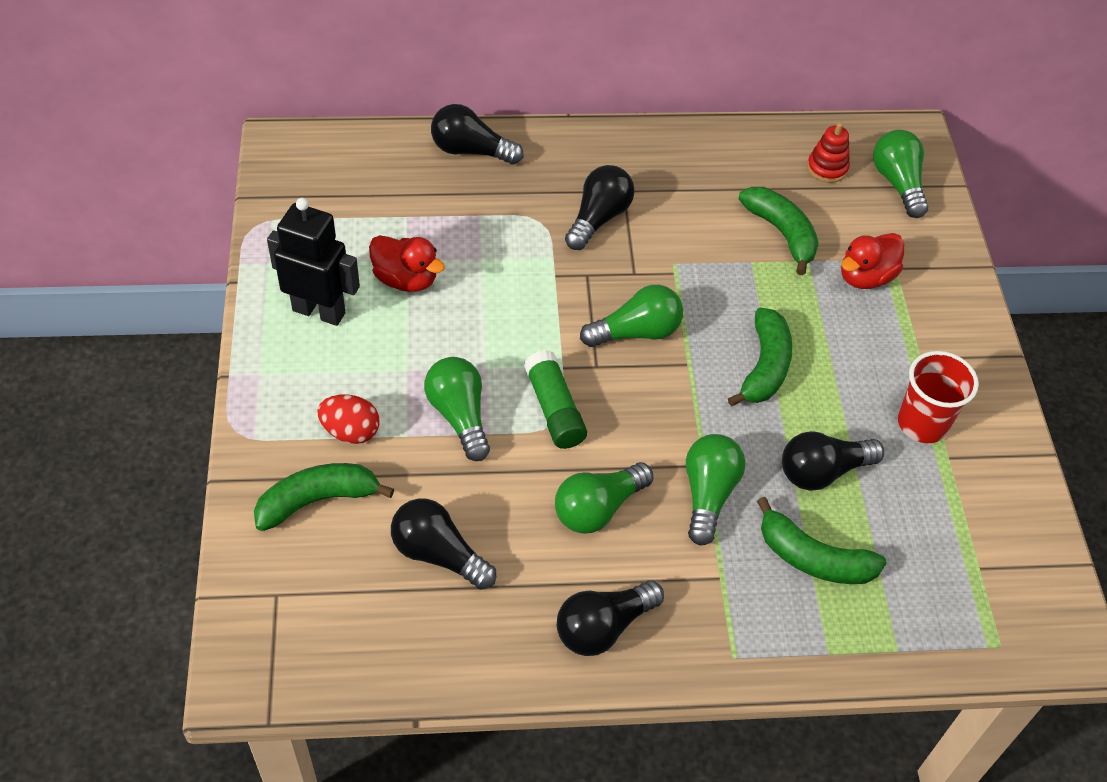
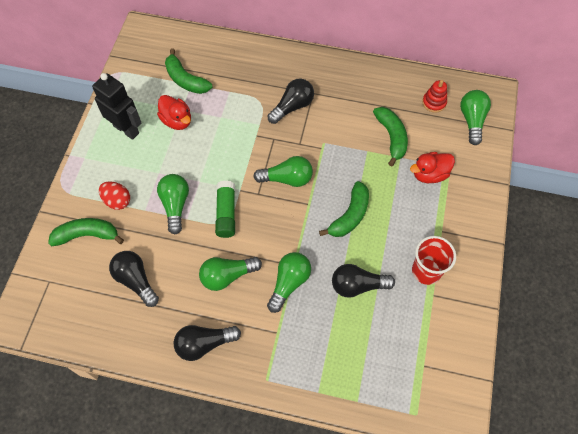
camera: 20 degrees right, 10 degrees up
(471, 151) = (239, 52): black light bulb -> none
(813, 558) = (332, 335): green banana -> green banana (186, 80)

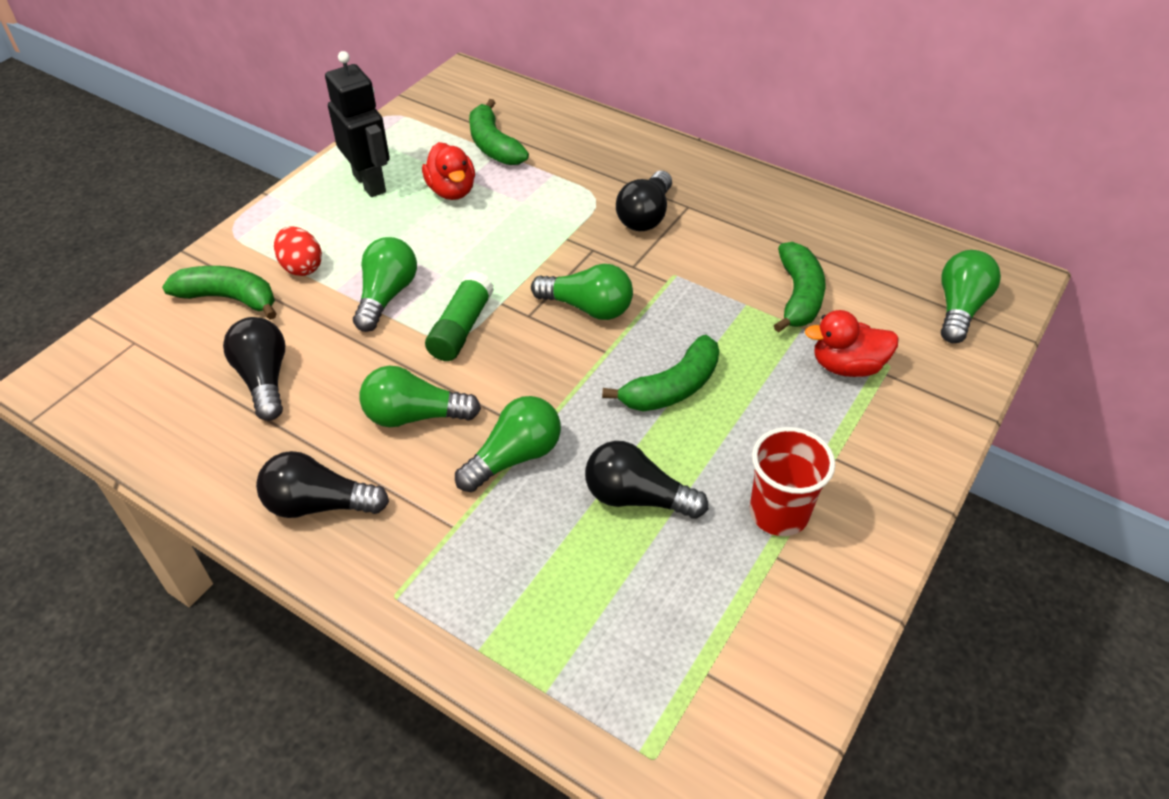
camera: 20 degrees right, 15 degrees down
(292, 107) = (645, 216): black light bulb -> black light bulb turned 135 degrees clockwise
(434, 102) = (896, 267): red stacking toy -> none

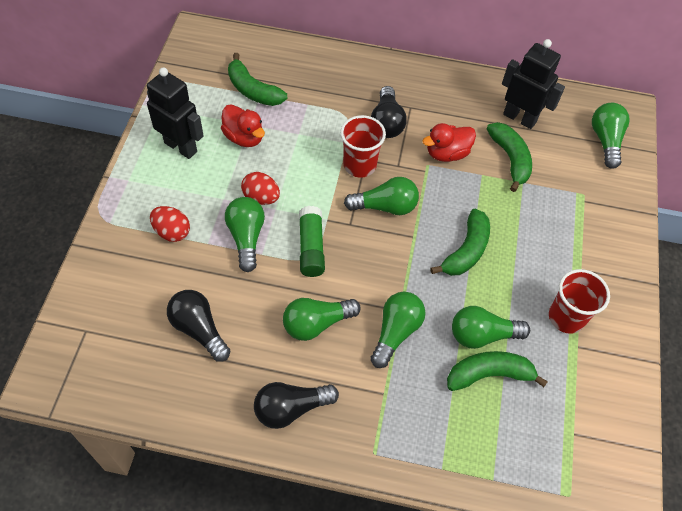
camera: 25 degrees left, 10 degrees up
(229, 298) = (134, 274): green banana -> green banana (489, 375)
(432, 258) = (261, 198): none -> red egg
(581, 253) = (359, 165): none -> red cup
(636, 497) = (482, 335): black light bulb -> green light bulb
(839, 252) = (519, 118): none -> black robot
(846, 366) = (560, 202): red duck -> red duck (447, 153)

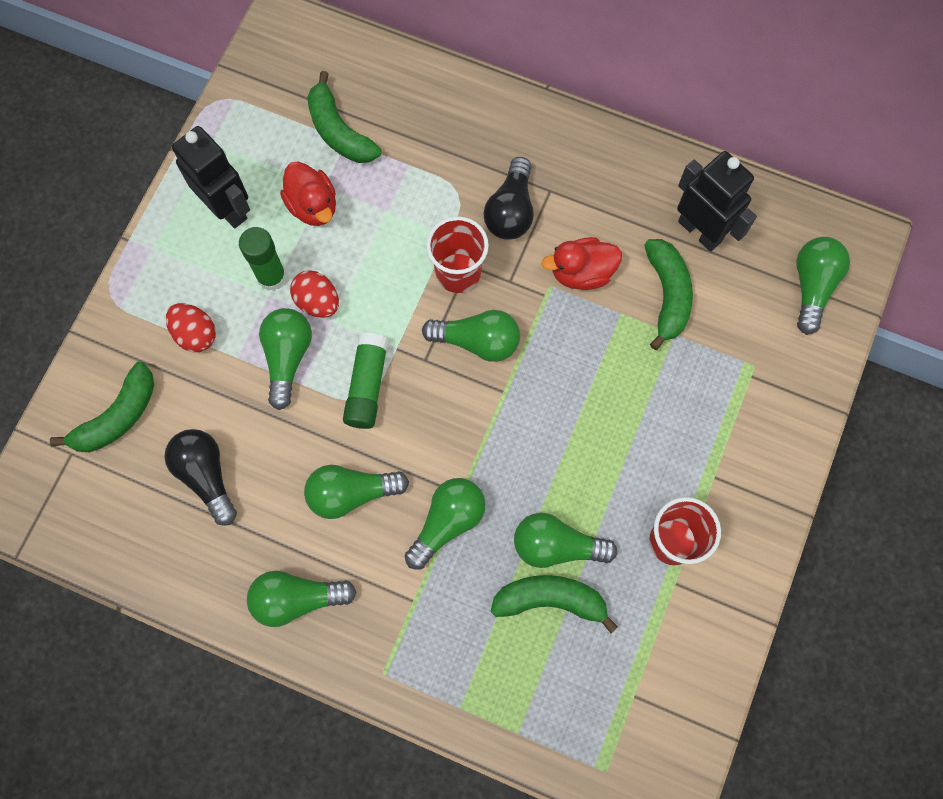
camera: 15 degrees right, 15 degrees up
(223, 186) = (271, 277): none -> green glue stick
(291, 408) = (297, 599): black light bulb -> green light bulb
(466, 250) = (568, 424): green banana -> green banana (117, 416)

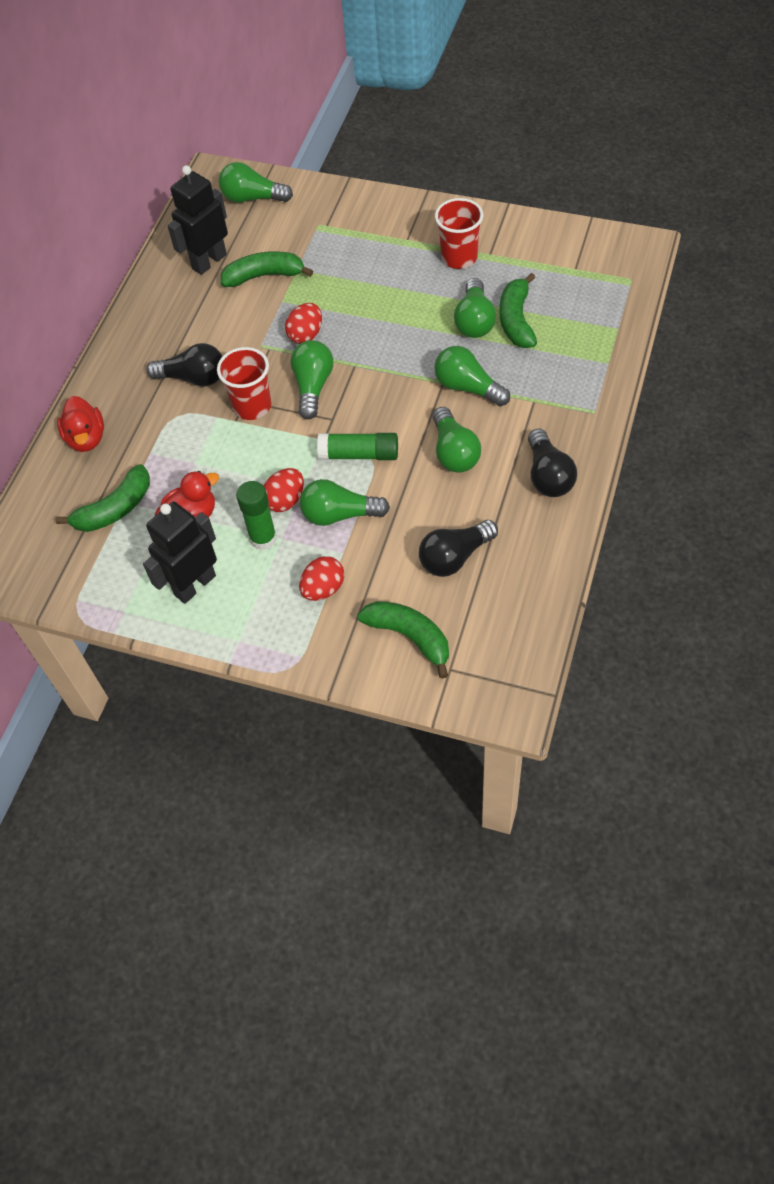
camera: 90 degrees left, 15 degrees down
(297, 599) = (548, 476): green light bulb -> black light bulb
(561, 338) = (306, 335): none -> red egg
(581, 273) = (248, 328): red duck -> red duck (86, 438)

